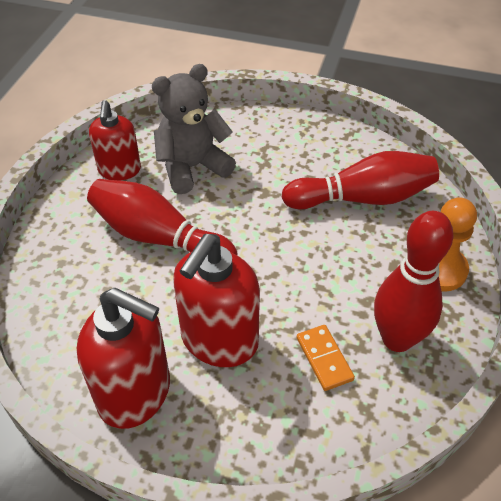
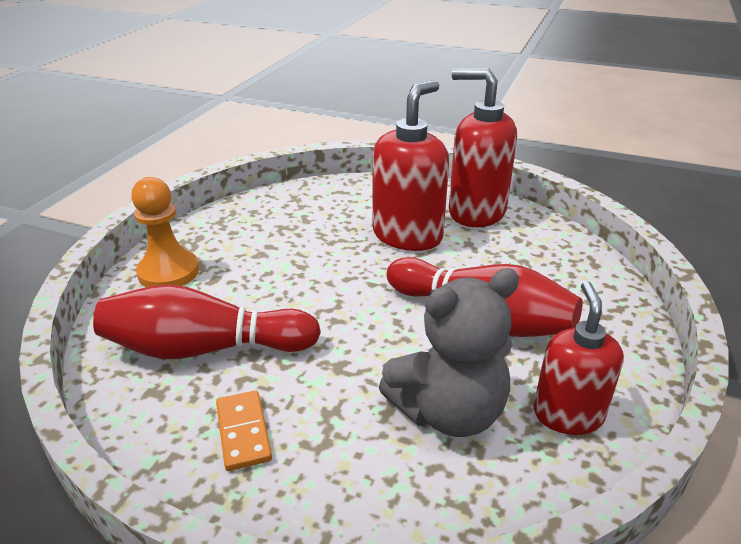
camera: 175 degrees left, 15 degrees down
(324, 359) = (317, 221): orange domino -> orange domino (243, 432)
(397, 339) = (247, 229): red bowling pin -> none

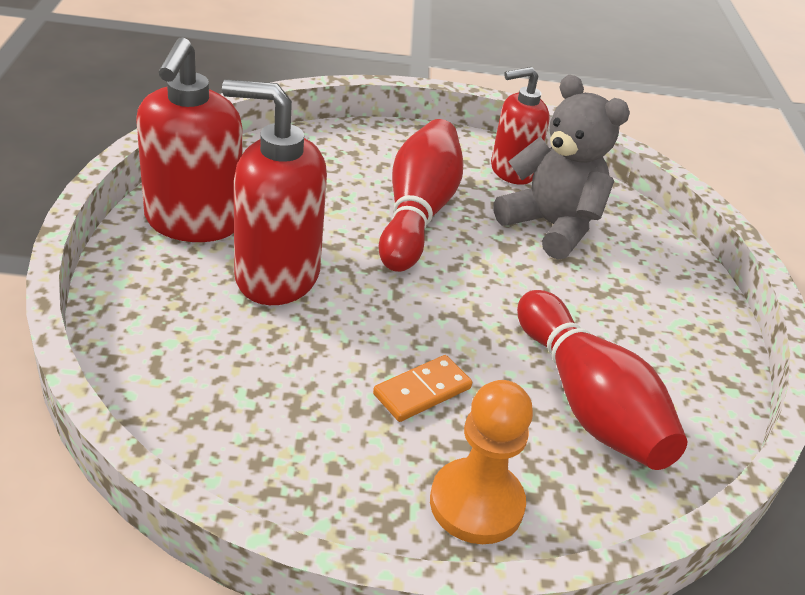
camera: 115 degrees left, 5 degrees up
(243, 432) = (660, 338): orange domino -> orange domino (422, 391)

